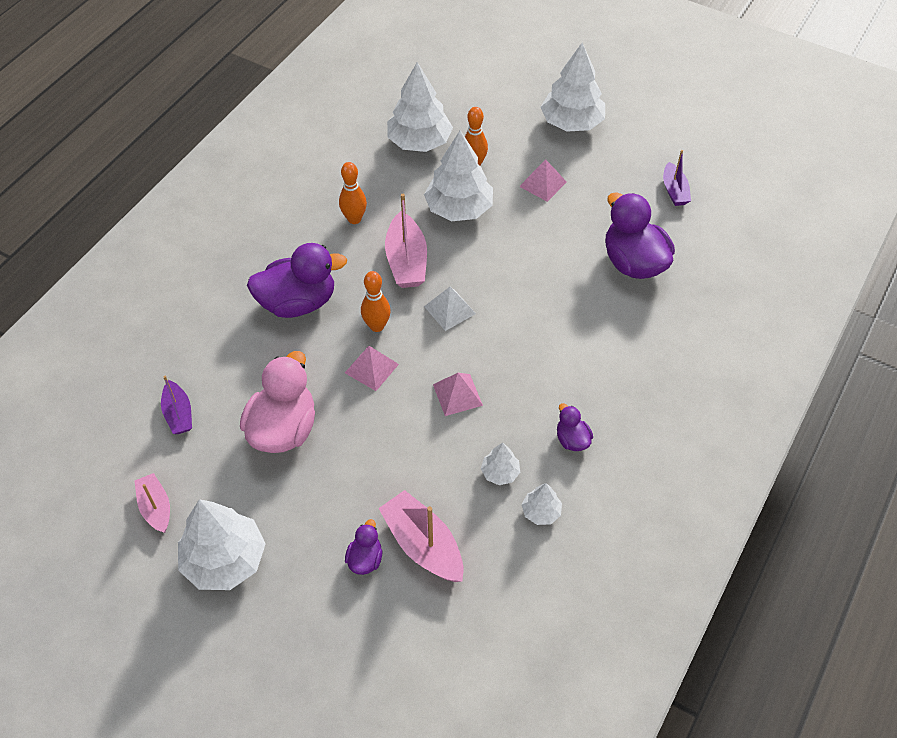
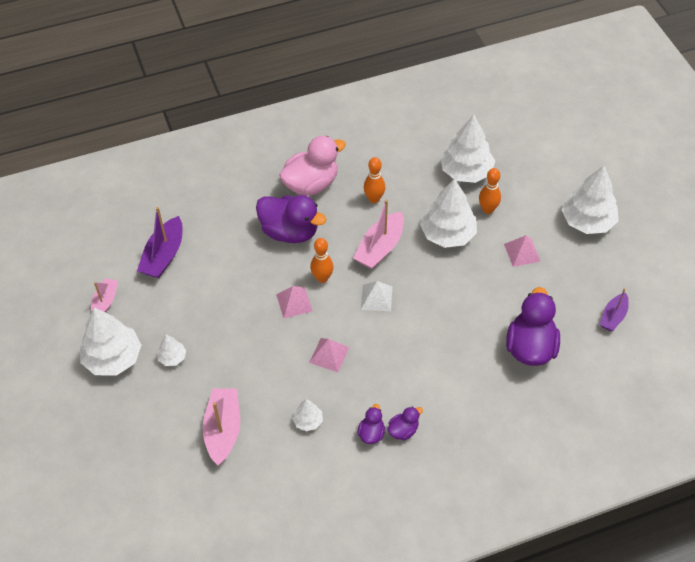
camera: 40 degrees right, 0 degrees up
(178, 414) = (164, 255): purple boat -> purple boat, size x1.62
(283, 429) = (211, 304): pink duck -> pink duck (311, 184)
(365, 559) = (184, 413): purple duck -> purple duck (403, 430)
(541, 512) = (308, 462): white tree -> white tree (172, 357)

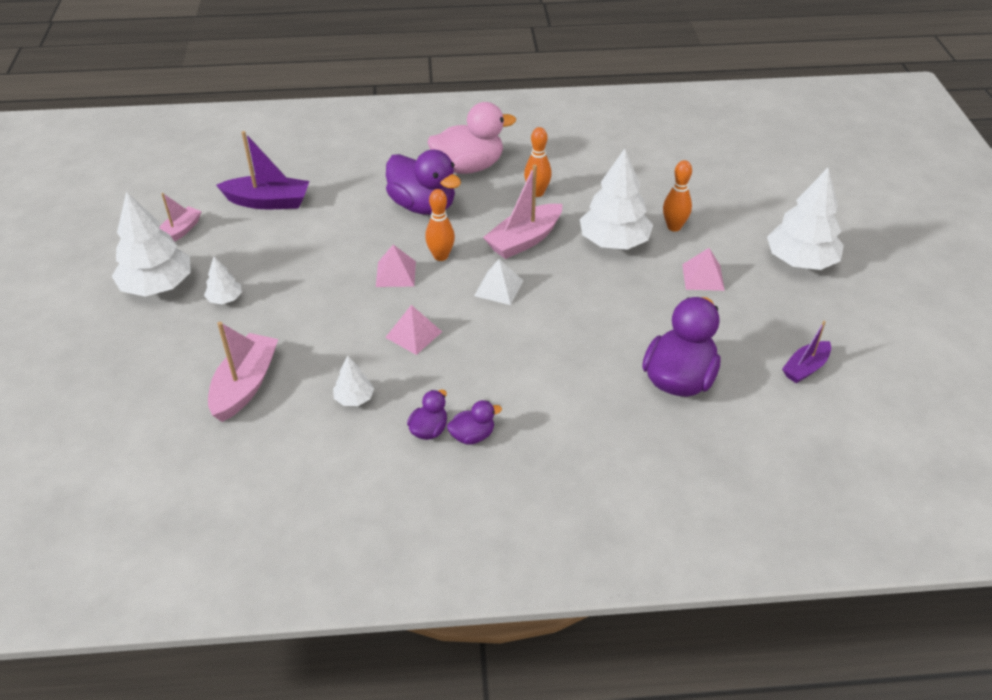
camera: 15 degrees right, 10 degrees down
(164, 255) = (268, 202): purple boat -> purple boat turned 120 degrees counterclockwise
(466, 171) = (660, 186): white tree -> none

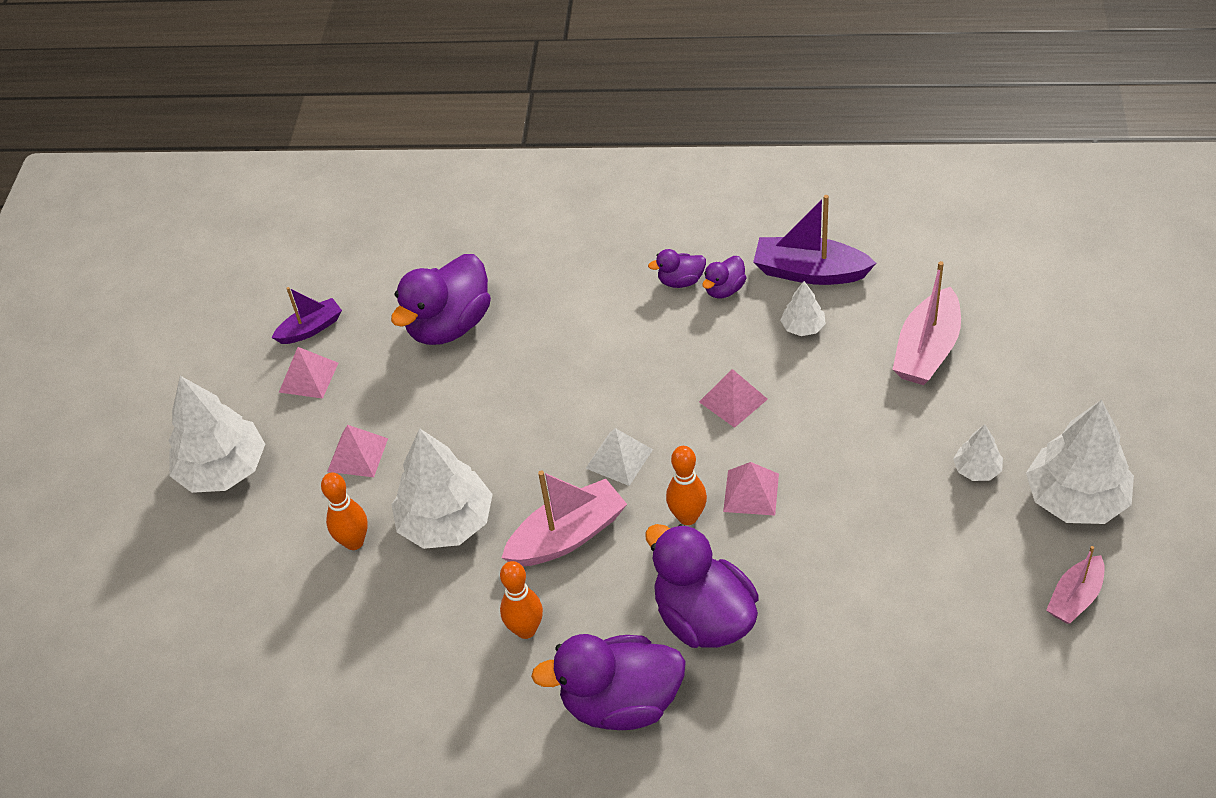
camera: 165 degrees left, 5 degrees up
(268, 202) = (948, 651): purple boat -> purple boat (810, 272)
(468, 167) = (621, 702): pink duck -> purple duck
(779, 328) = (308, 377): none -> pink pyramid

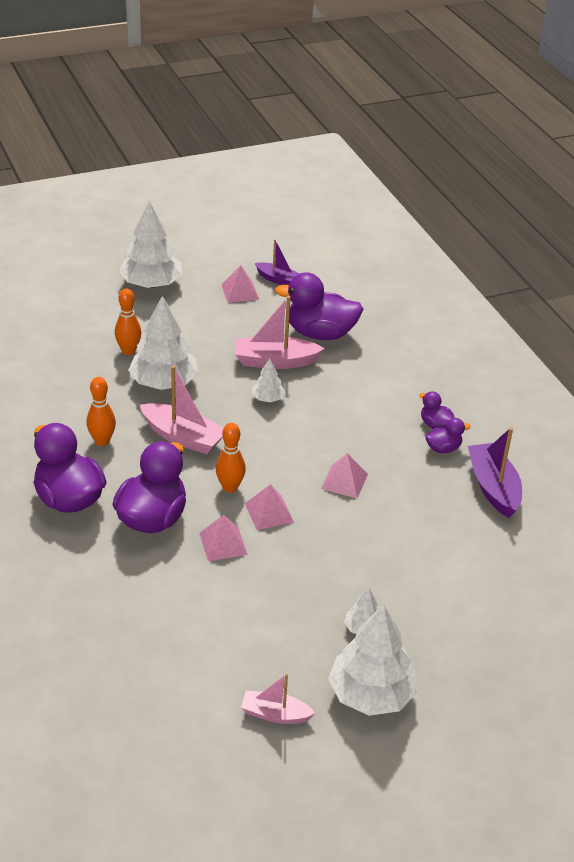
camera: 55 degrees right, 10 degrees down
(357, 455) = (193, 330): pink pyramid -> pink pyramid (223, 543)
(619, 458) = (259, 441): white pyramid -> none
(724, 289) = (443, 448): purple duck -> purple duck turned 150 degrees clockwise
(803, 327) = (436, 498): white tree -> white tree (267, 398)
(927, 350) = (462, 572): pink boat -> pink boat (275, 361)

